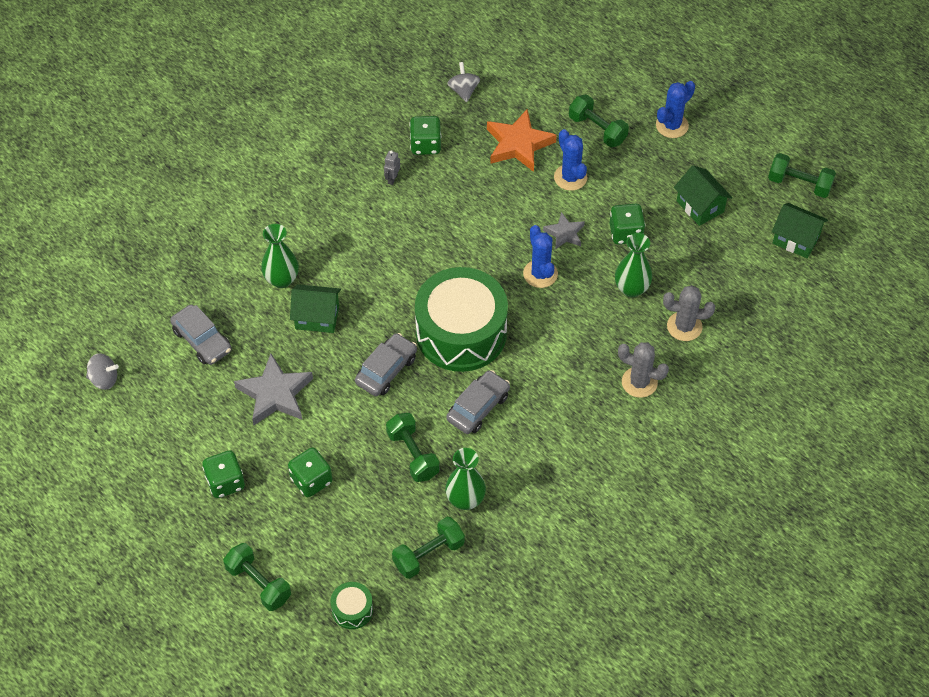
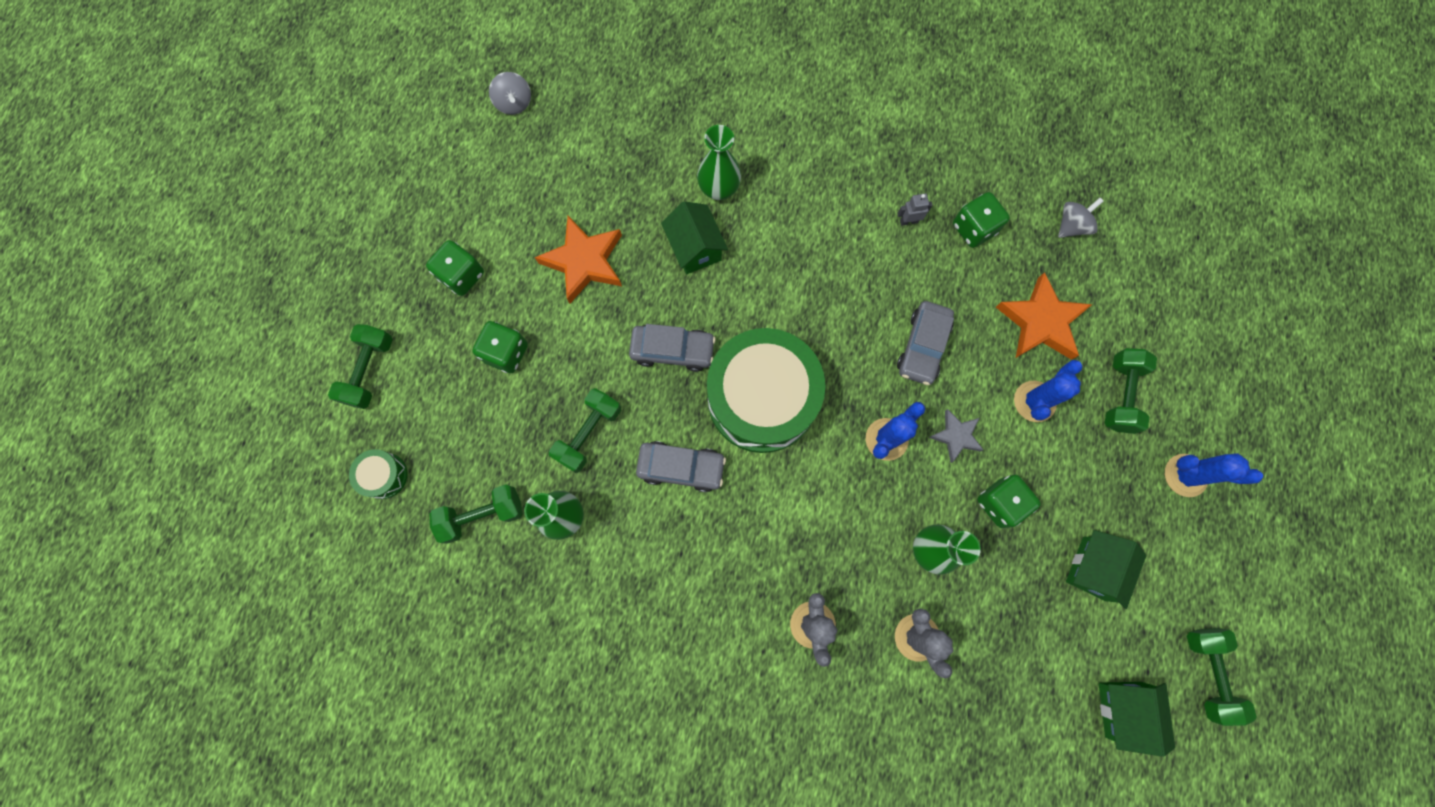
camera: 60 degrees right, 20 degrees up
(202, 340) = (606, 160): grey car -> grey car (922, 346)
(275, 394) = (584, 262): grey star -> orange star
(428, 554) = (482, 515): green dumbbell -> green dumbbell turned 45 degrees counterclockwise

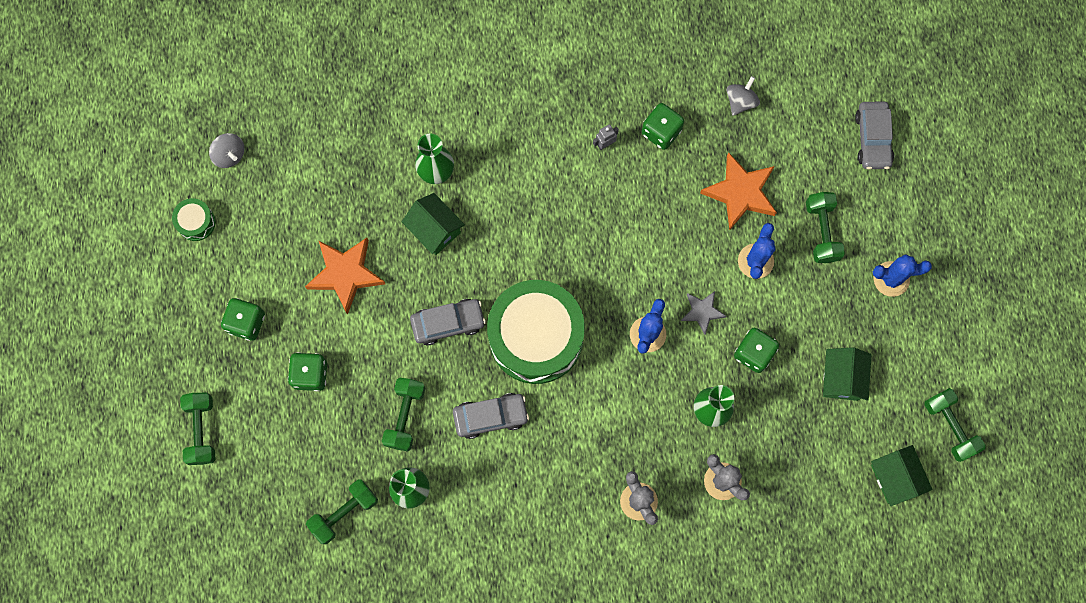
camera: 20 degrees left, 0 degrees up
(384, 475) = (250, 511): green drum -> green drum (196, 222)
(922, 346) = (651, 247): grey car -> grey car (872, 139)

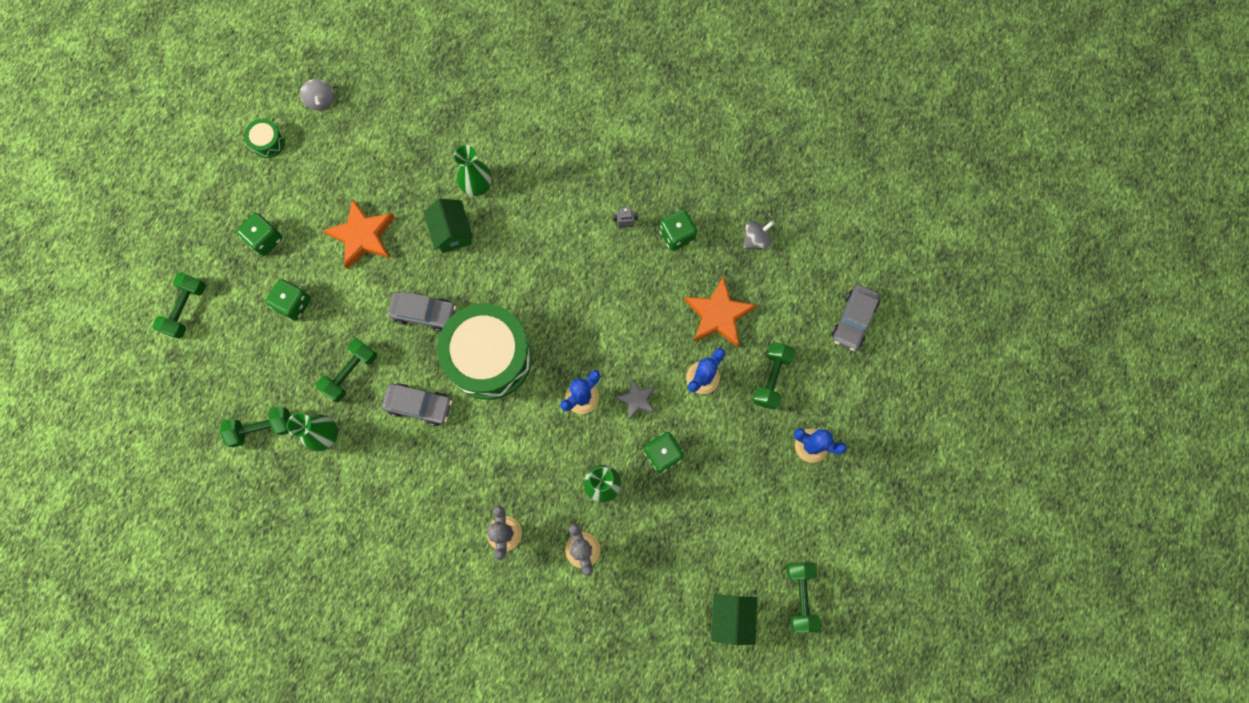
camera: 25 degrees right, 0 degrees up
(841, 378) = (727, 510): green house -> none

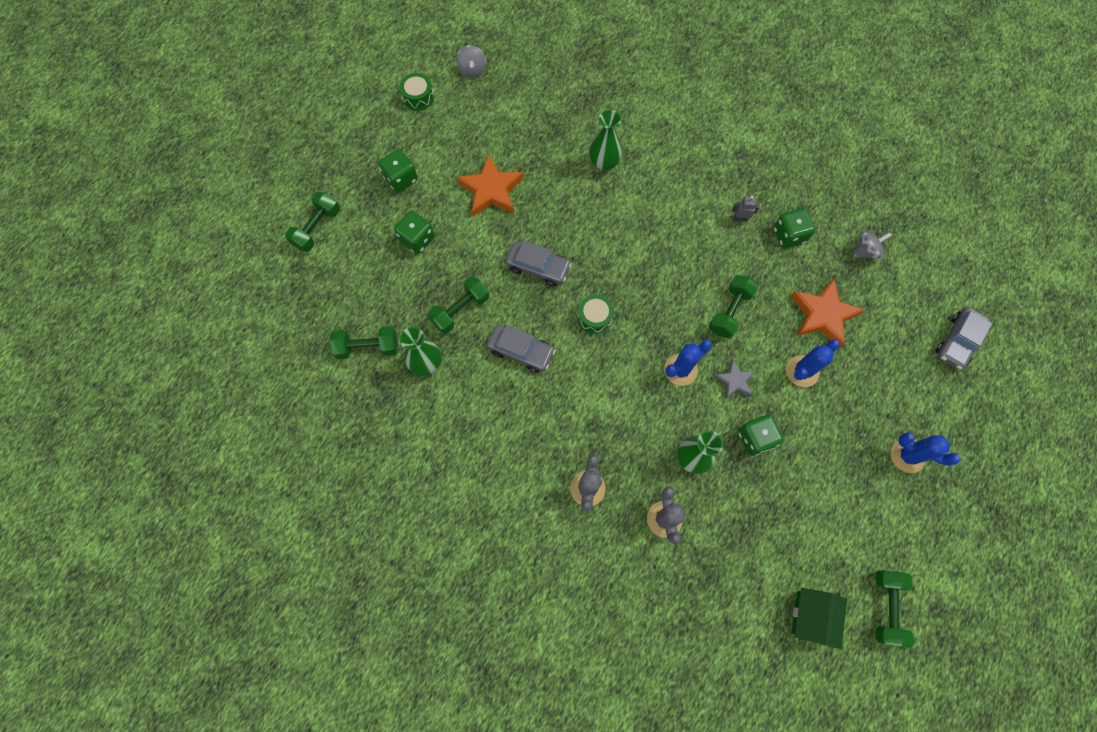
camera: 10 degrees right, 5 degrees down
(452, 232) = (575, 200): green house -> none
(489, 357) = (594, 317): green drum -> green drum, size x0.41
(771, 378) = (871, 383): green dumbbell -> green dumbbell (729, 311)

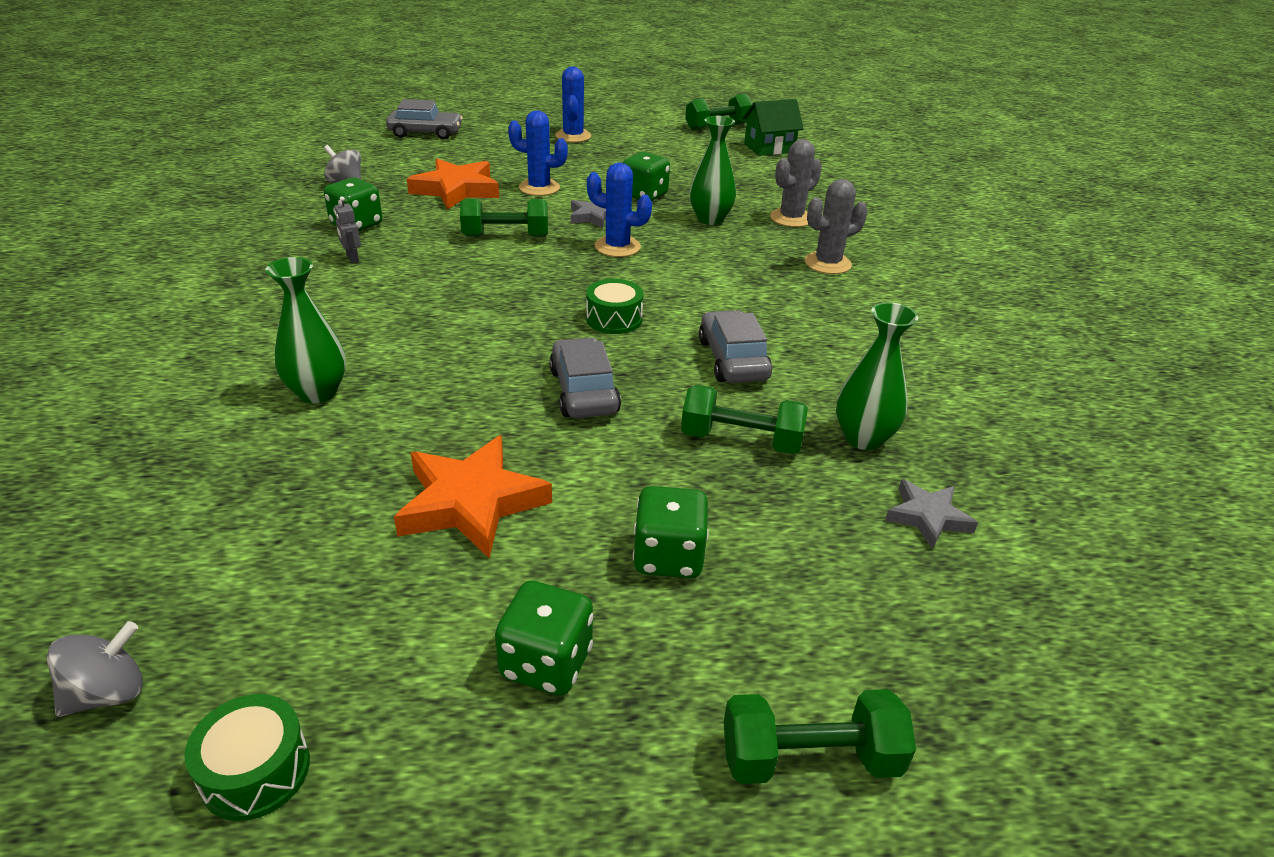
camera: 125 degrees left, 35 degrees down
(368, 347) = (927, 517): green dumbbell -> grey star

